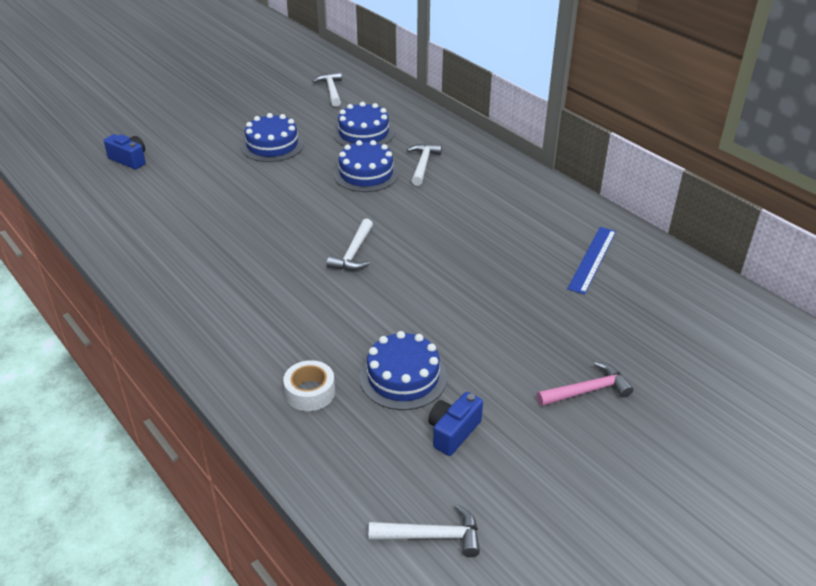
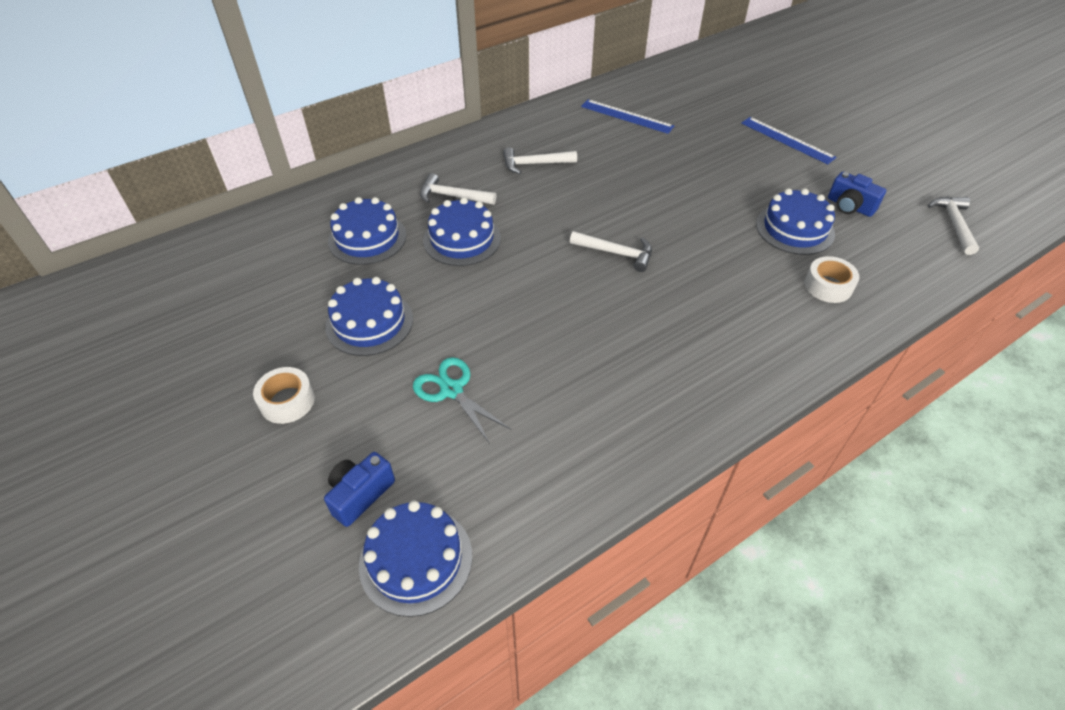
camera: 85 degrees left, 10 degrees up
(80, 183) = (416, 559): none -> blue cake
(205, 127) = (287, 401): none -> white tape
(205, 183) = (451, 390): none -> turquoise scissors
(331, 90) = (236, 264): white hammer -> white hammer (534, 164)
(587, 390) = (787, 140): pink hammer -> blue ruler

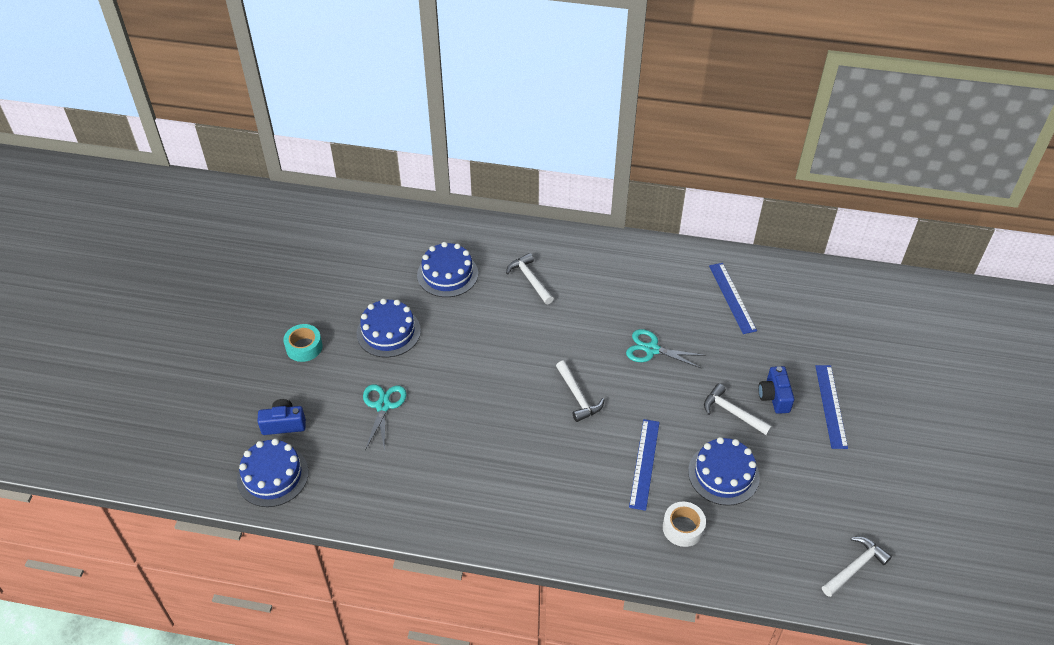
camera: 45 degrees right, 0 degrees up
(287, 401) = (304, 347): white tape -> turquoise tape
(462, 239) = (498, 315): blue cake -> none
(534, 164) = (612, 292): white hammer -> white hammer (732, 412)
(622, 183) = (652, 349): none -> turquoise scissors
(735, 263) = (644, 463): none -> blue ruler
(849, 206) = (793, 491): blue camera -> blue camera (774, 397)

